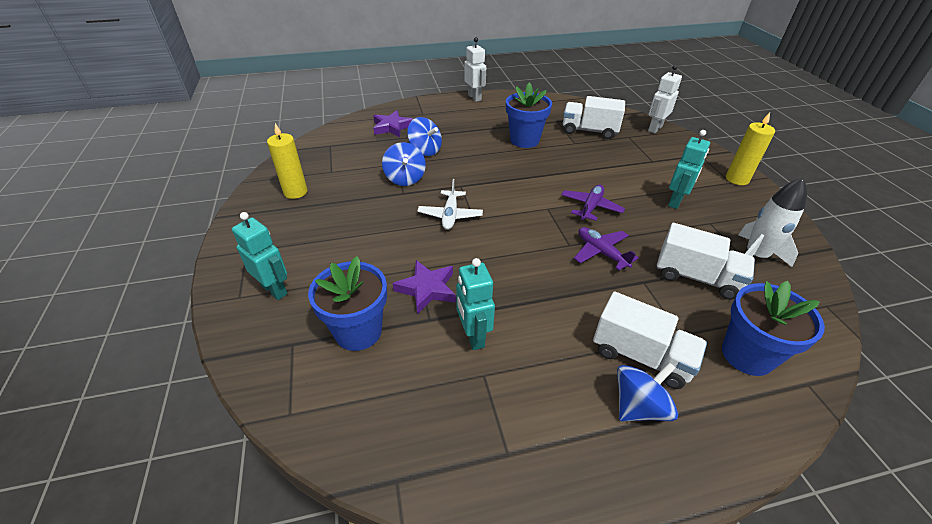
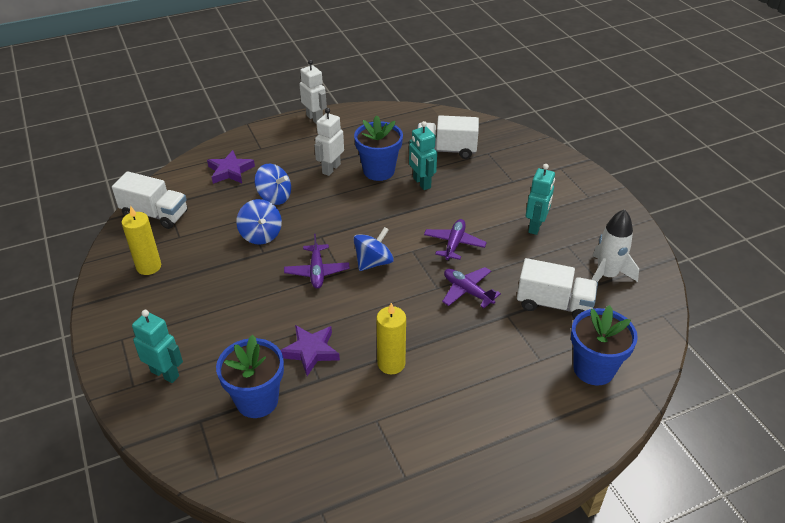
camera: 10 degrees left, 0 degrees up
(450, 215) = (317, 271): white plane -> purple plane
(473, 336) = (361, 389): turquoise robot -> turquoise robot (421, 183)
(638, 406) = (506, 425): blue spinning top -> blue spinning top (373, 262)
(641, 356) = (506, 383): white truck -> white truck (155, 214)
(654, 128) = (514, 139): white robot -> white robot (331, 169)
(737, 179) = (595, 192): yellow candle -> yellow candle (391, 363)

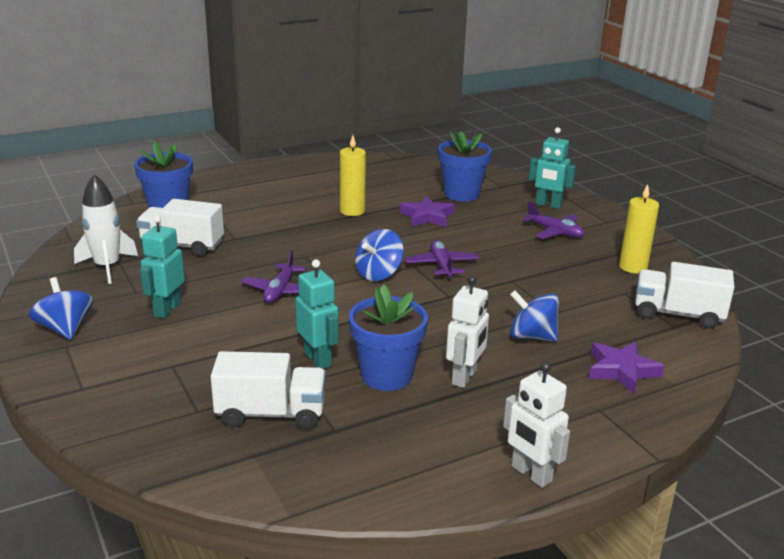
camera: 175 degrees right, 15 degrees down
(261, 235) = (524, 296): blue spinning top -> blue spinning top (65, 329)
(467, 291) = (272, 253): purple plane -> purple plane (555, 232)

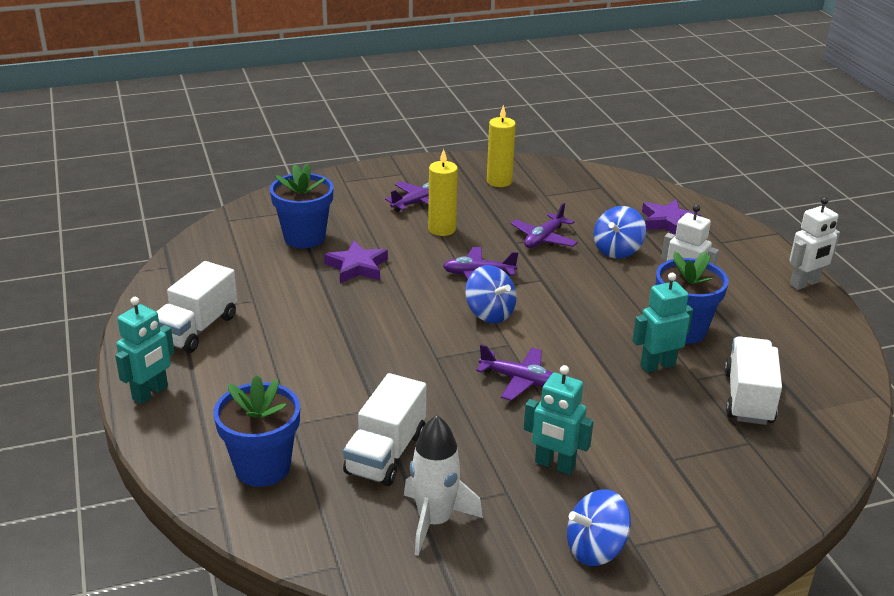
camera: 80 degrees left, 5 degrees up
(352, 211) = (324, 314): yellow candle -> yellow candle (442, 229)
(528, 294) = (543, 239): none -> purple plane
(548, 205) = (353, 194): turquoise robot -> turquoise robot (150, 393)
(678, 314) = (583, 181): white truck -> white truck (197, 329)

